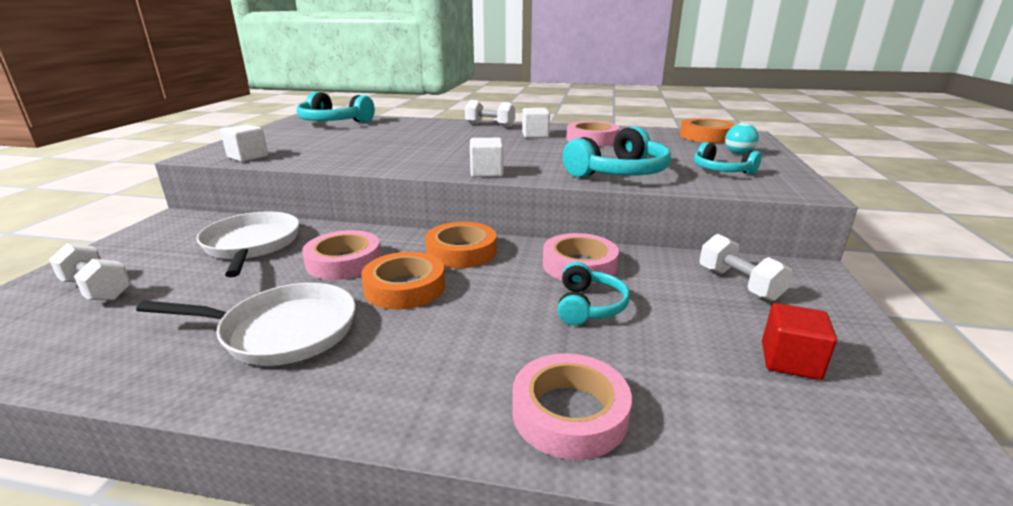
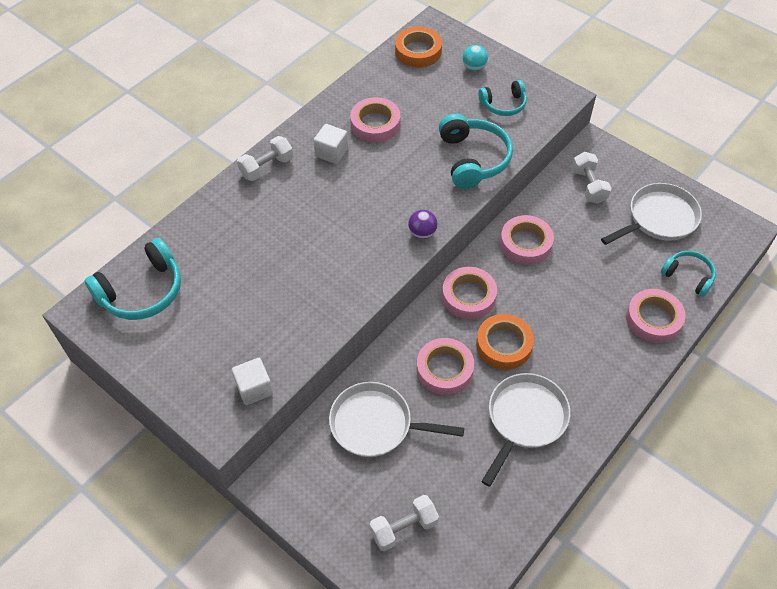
camera: 60 degrees left, 30 degrees up
(461, 251) = (468, 296): orange tape -> pink tape
(486, 172) = (422, 233): white cube -> purple ball
(589, 306) = (574, 265): turquoise headphones -> turquoise headphones (688, 276)
(739, 284) = (589, 186): white dumbbell -> white dumbbell turned 75 degrees clockwise
(790, 361) = (659, 218): red cube -> white pan

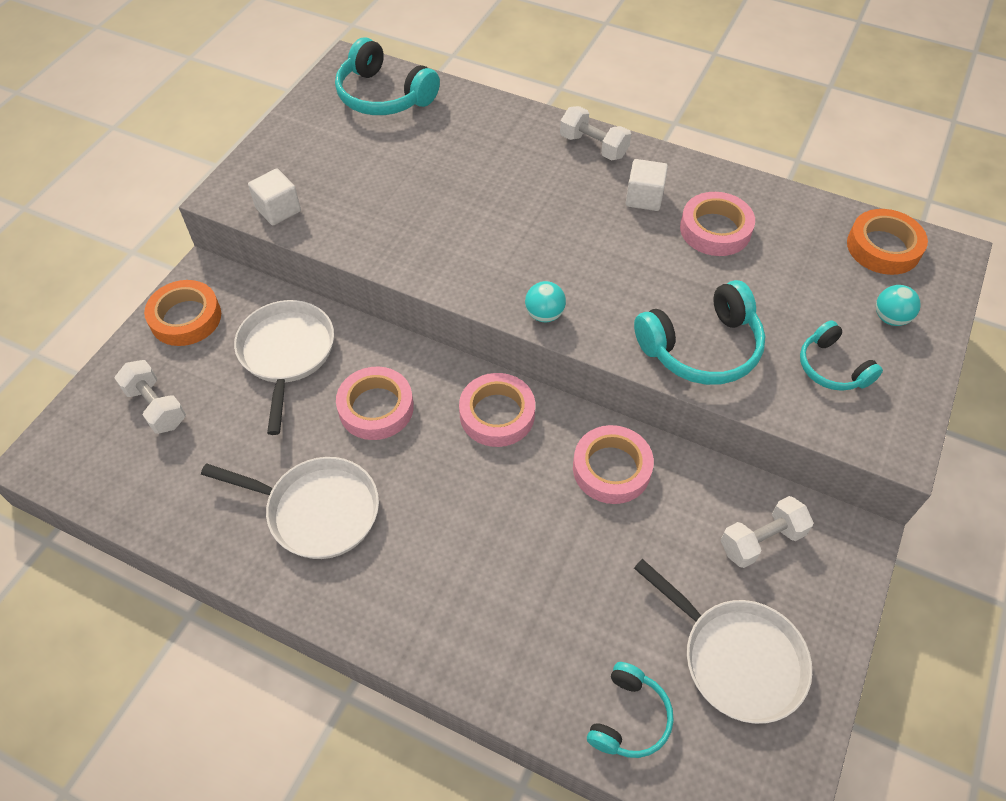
camera: 75 degrees right, 0 degrees up
(422, 233) = (544, 314): purple ball -> turquoise ball
(504, 345) = (429, 468): orange tape -> orange tape (186, 318)
(653, 319) = (525, 667): pink tape -> none

